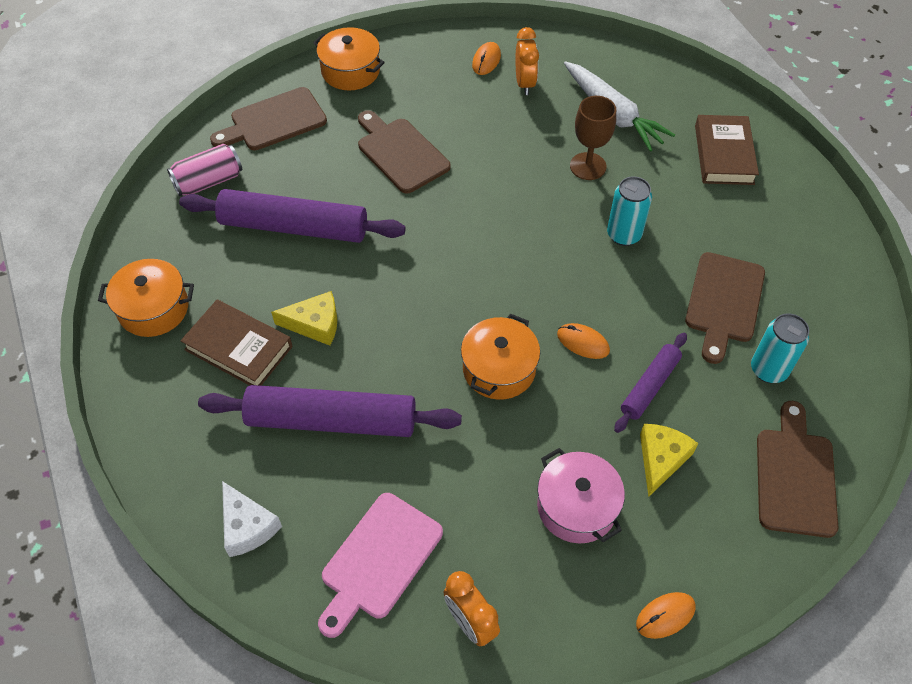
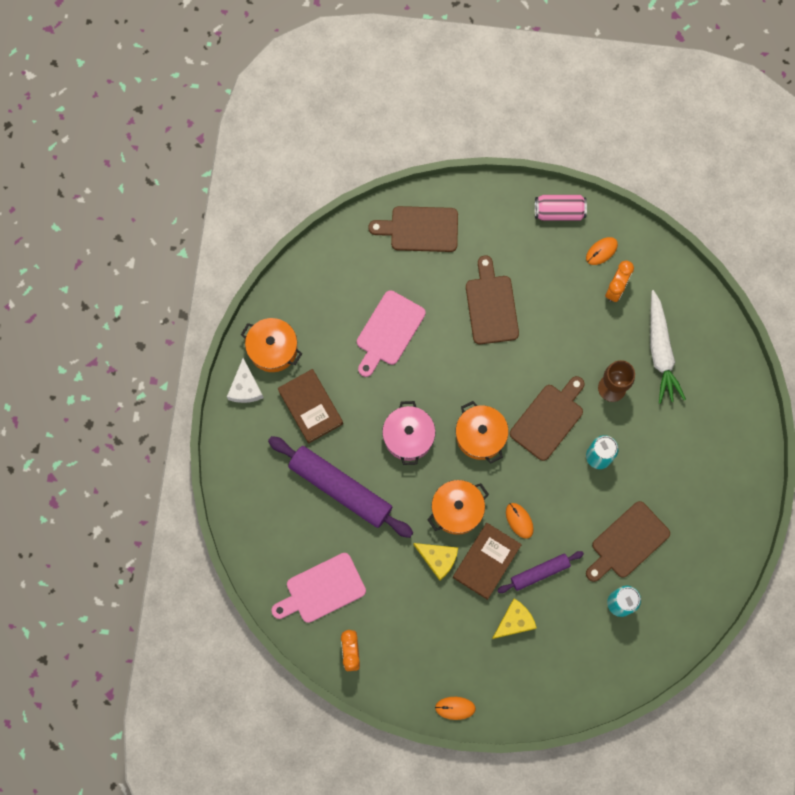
camera: 30 degrees right, 20 degrees up
(209, 181) = (351, 261): pink can -> pink can (559, 212)
(247, 526) = (262, 529): white cheese -> white cheese (245, 387)
(294, 227) = (388, 331): purple rolling pin -> pink cutting board
(315, 324) = (364, 415): yellow cheese -> yellow cheese (438, 559)
(350, 71) = (497, 209): orange pot -> orange pot (480, 436)
(576, 506) = (447, 621): pink pot -> pink pot (408, 436)
(723, 154) = (713, 430): brown book -> brown book (486, 561)
(795, 476) = (584, 676): brown cutting board -> brown cutting board (549, 419)

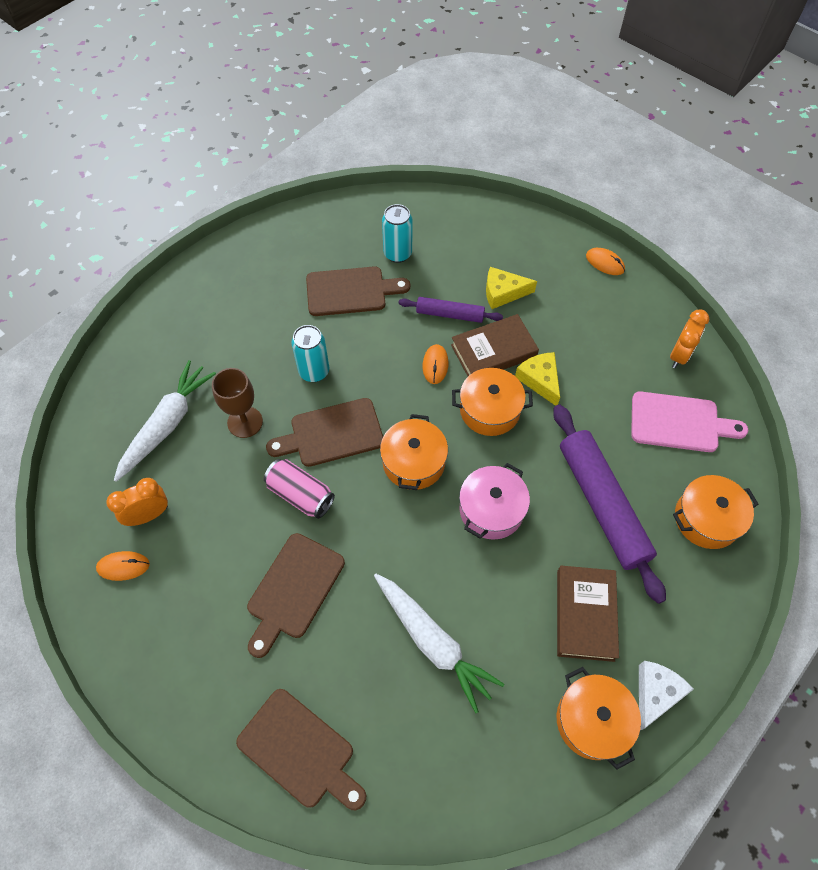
camera: 145 degrees left, 15 degrees down
(268, 523) = (706, 519): none -> orange pot
(388, 331) = (433, 642): pink cutting board -> white carrot
(559, 212) = (123, 648): pink can -> pink can (300, 495)

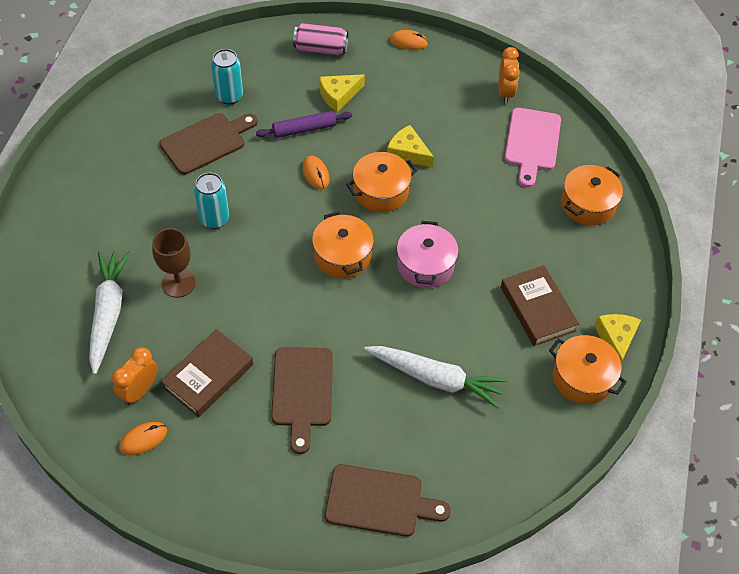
camera: 30 degrees left, 5 degrees down
(300, 495) = (263, 319): pink can -> pink can (320, 49)
(332, 433) = (260, 261): brown cutting board -> none
(493, 351) = (358, 144): brown book -> brown book (208, 376)
(602, 504) = (507, 226): purple rolling pin -> none
(655, 693) = (616, 339): white cheese -> yellow cheese
(679, 423) = (532, 143): pink cutting board -> pink cutting board turned 120 degrees clockwise

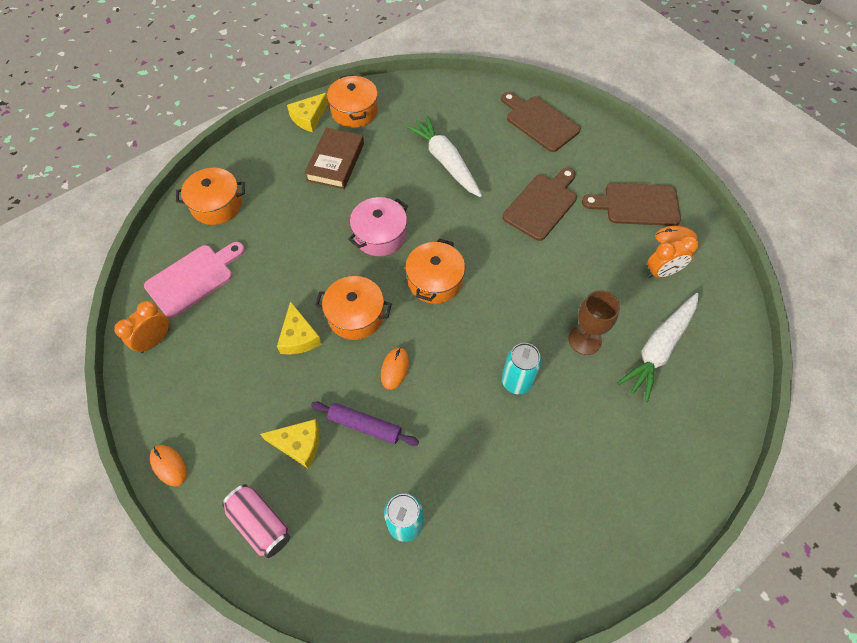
camera: 140 degrees left, 5 degrees up
(206, 142) = (469, 476): brown cutting board -> brown cutting board (637, 204)
(208, 376) = (603, 253): brown book -> none

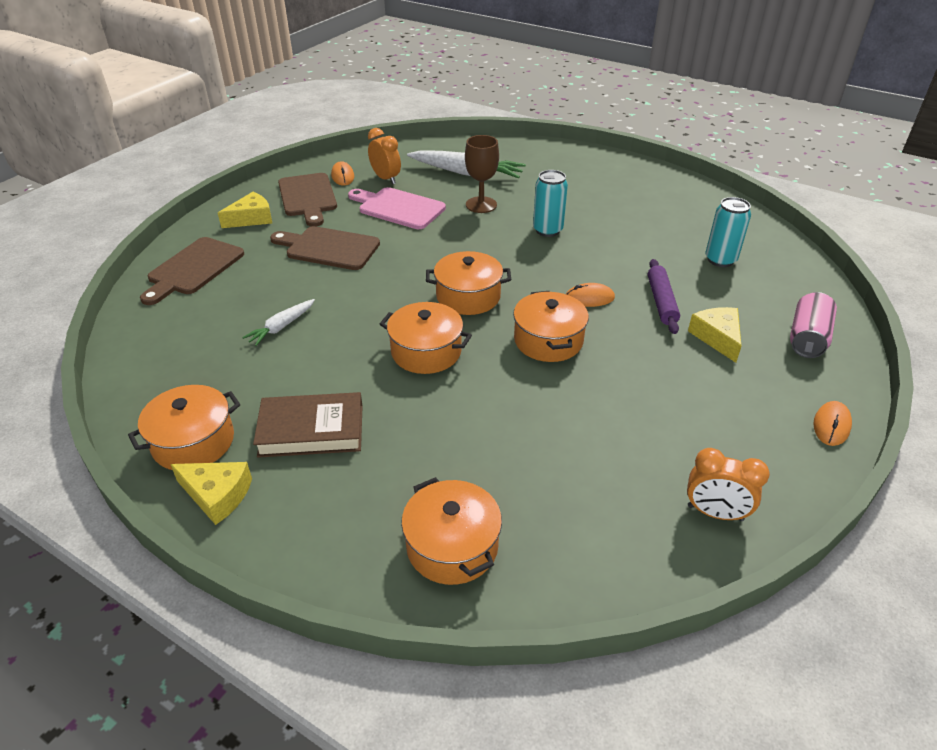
camera: 110 degrees left, 20 degrees down
(193, 278) = (597, 514): pink cutting board -> pink cutting board (398, 208)
(299, 337) = (606, 376): yellow cheese -> yellow cheese (251, 218)
(380, 235) = (426, 351): pink pot -> orange pot
(445, 161) = (281, 327): white carrot -> white carrot, size x0.54

